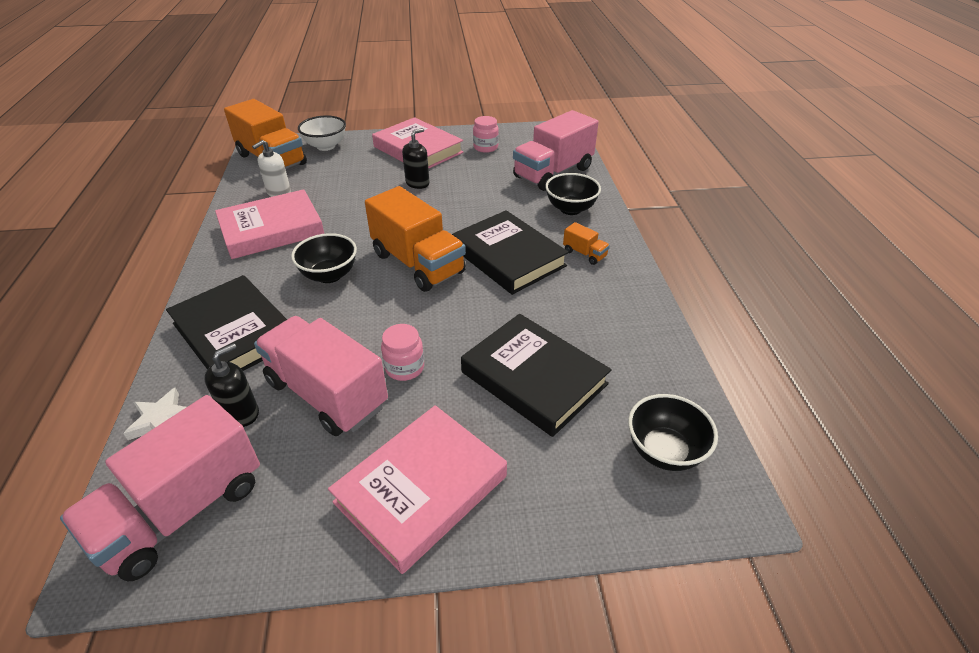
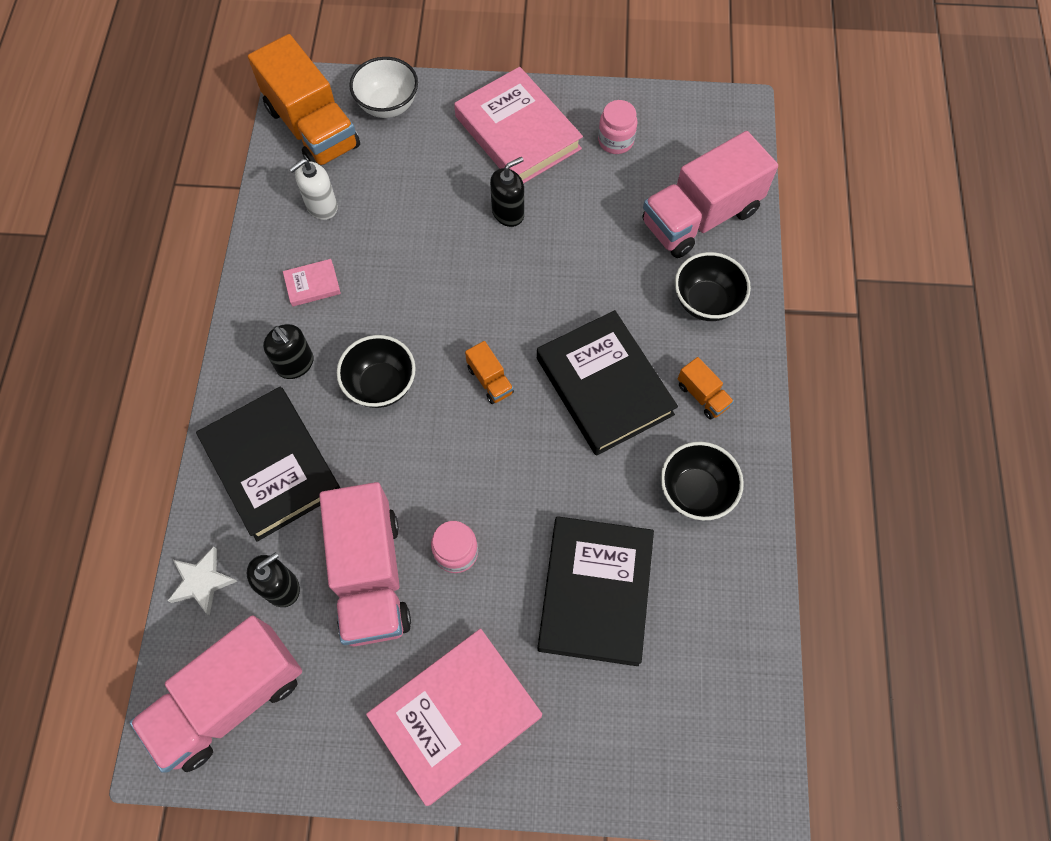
camera: 10 degrees right, 25 degrees up
(257, 271) = (295, 364): none -> black soap dispenser
(271, 229) = (312, 285): pink book -> pink book, size x0.43
(327, 394) = (370, 575): pink truck -> pink truck turned 150 degrees counterclockwise
(418, 263) = (490, 380): orange truck -> orange truck, size x0.43
(534, 378) = (595, 592): black book -> black book turned 45 degrees clockwise
(664, 451) = (709, 715): black bowl -> black bowl (695, 491)

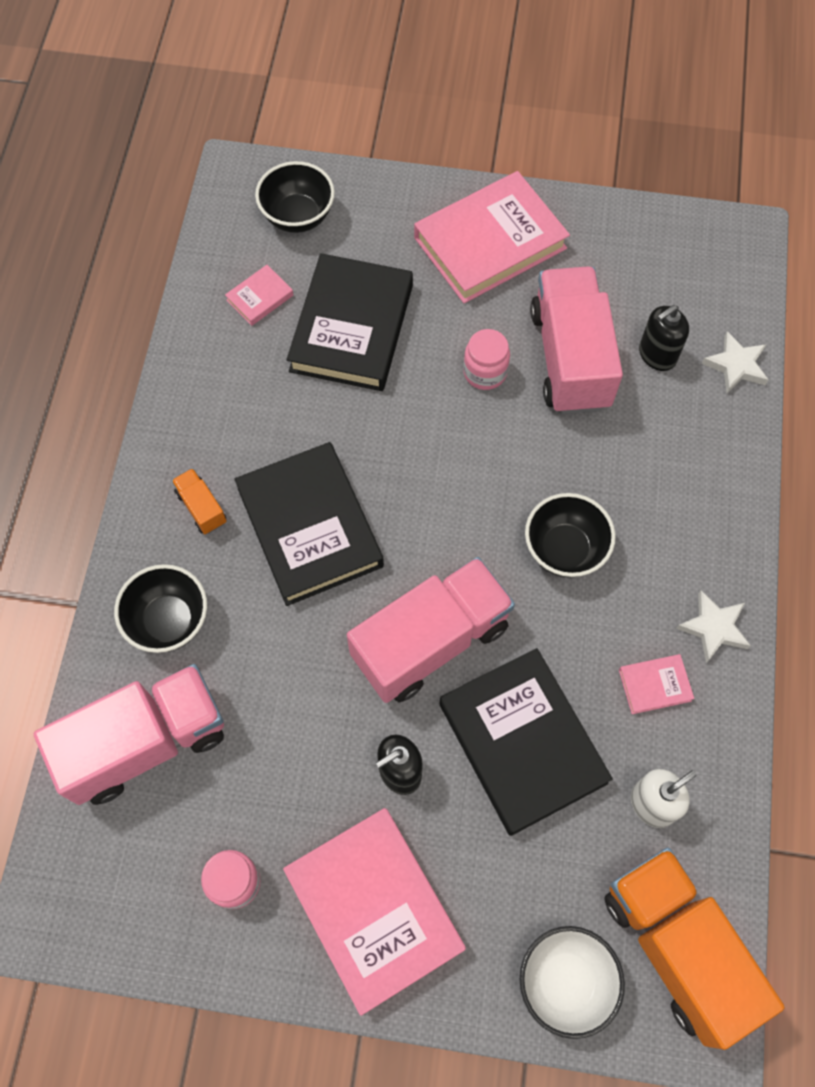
camera: 175 degrees left, 0 degrees up
(230, 698) = (693, 270): pink truck -> pink truck (430, 641)
(259, 331) = (714, 628): none -> white star
(272, 466) = (680, 470): black book -> black book (522, 743)
(295, 364) = (666, 582): black soap dispenser -> none
(490, 380) = (439, 545): orange truck -> none
(695, 491) = (234, 409): black bowl -> black bowl (298, 216)
(696, 620) = (260, 298): none -> pink book

